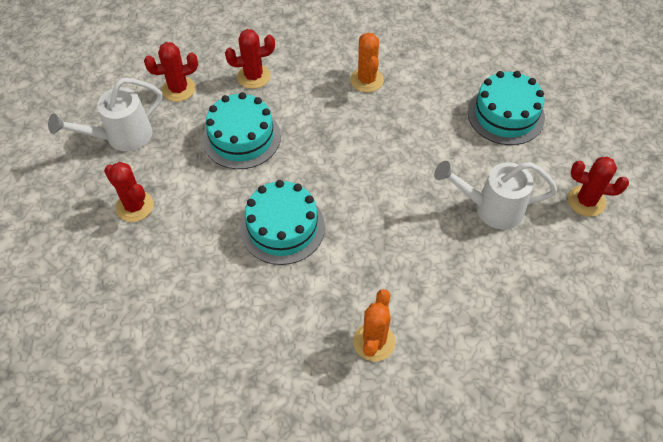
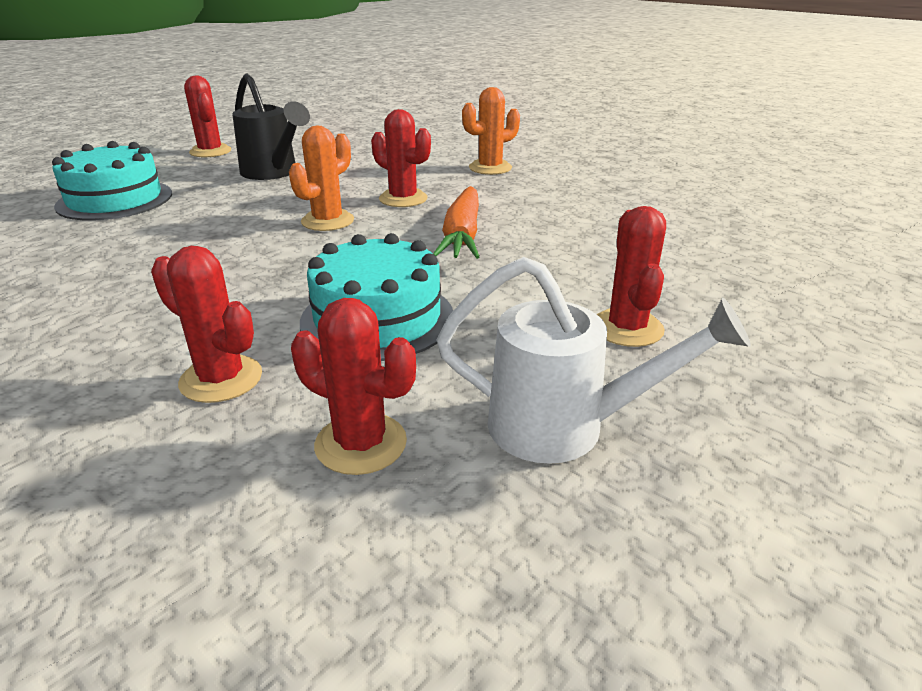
camera: 135 degrees left, 25 degrees down
(282, 227) = (462, 235): turquoise cake -> orange carrot
(366, 242) = (403, 199): none -> red cactus
(367, 80) = (125, 285): orange cactus -> orange cactus (327, 221)
(490, 208) = (273, 173): white watering can -> black watering can

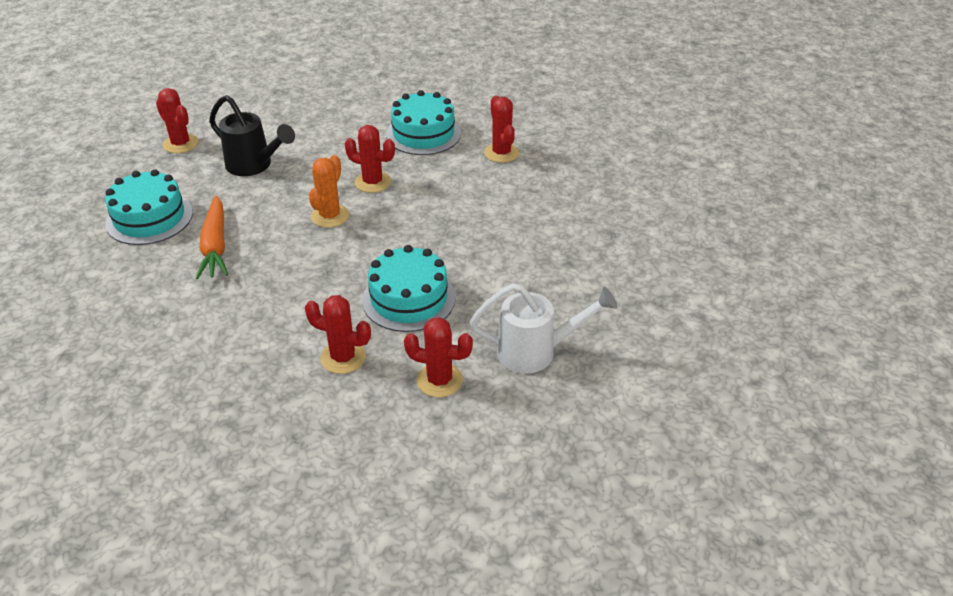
camera: 15 degrees left, 10 degrees up
(462, 235) = (431, 215): orange carrot -> orange carrot (215, 245)
(490, 168) = (423, 134): orange cactus -> turquoise cake
(627, 328) = (554, 280): red cactus -> red cactus (501, 153)

